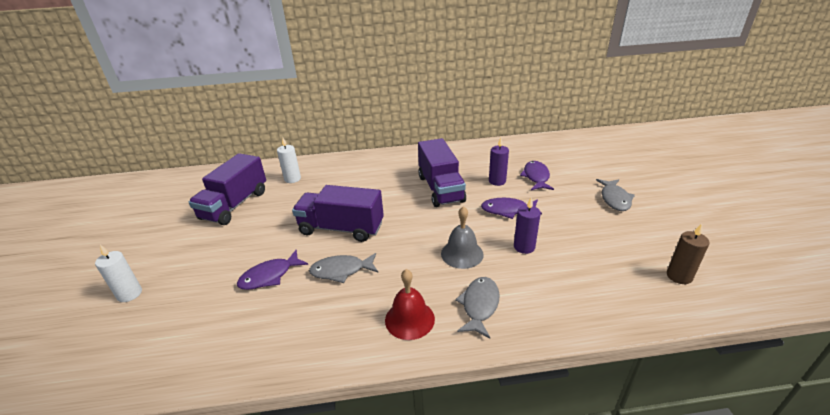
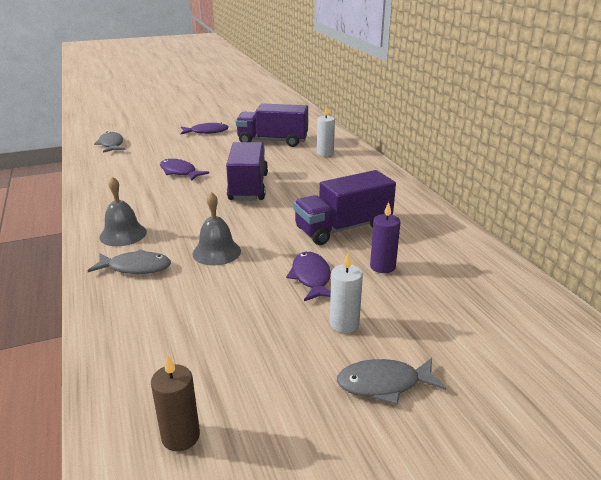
camera: 75 degrees right, 5 degrees down
(129, 294) = (161, 137): white candle -> white candle (344, 324)
(341, 271) = (186, 197): grey fish -> grey fish (111, 144)
(409, 319) = (123, 234): red bell -> grey bell
(524, 247) = (234, 292): purple candle -> none
(536, 177) = (414, 300): purple fish -> purple fish (207, 132)

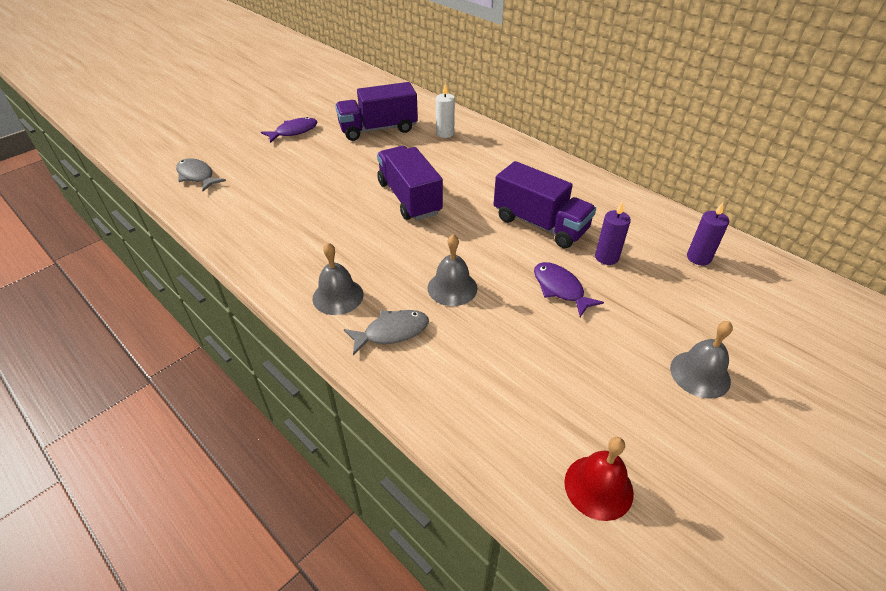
camera: 25 degrees left, 15 degrees up
(179, 172) = (318, 196): purple fish -> none
(180, 436) = (598, 487): brown candle -> red bell
(343, 228) = (540, 224): purple truck -> purple truck turned 90 degrees counterclockwise
(344, 324) = (626, 328): white candle -> none
(383, 384) = (700, 374): grey fish -> grey bell
(483, 291) = (698, 258): none -> purple candle

